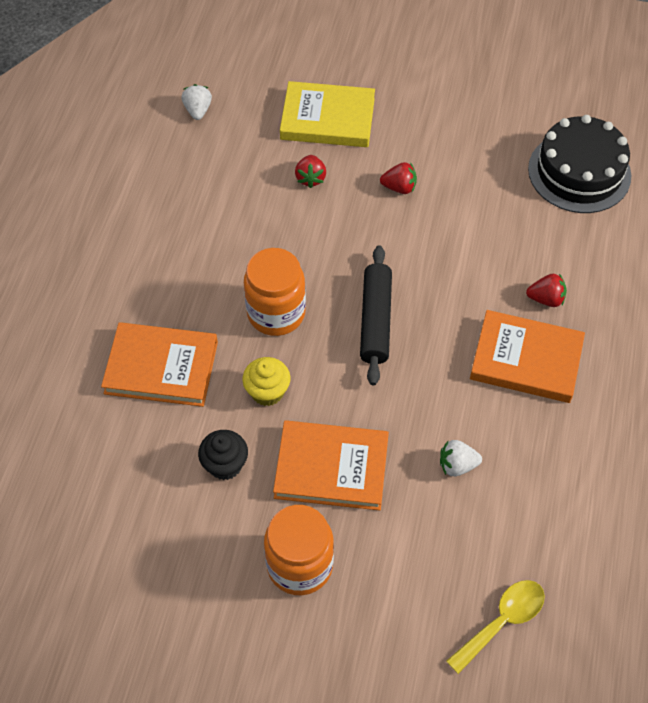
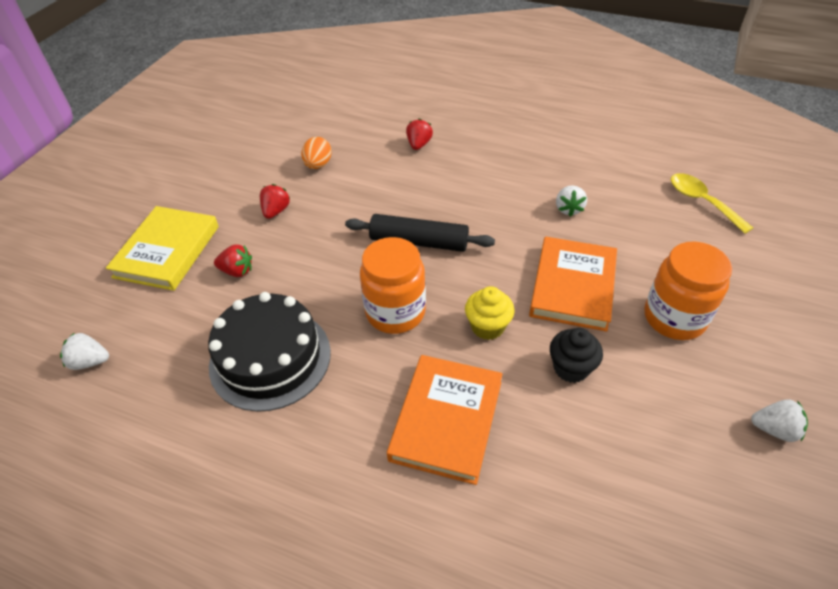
camera: 80 degrees left, 10 degrees down
(170, 640) = (774, 429): none -> white strawberry
(483, 207) = (318, 165): none -> orange egg
(526, 359) = (473, 161): orange book -> none
(579, 172) = (304, 113): black cake -> black cake (270, 358)

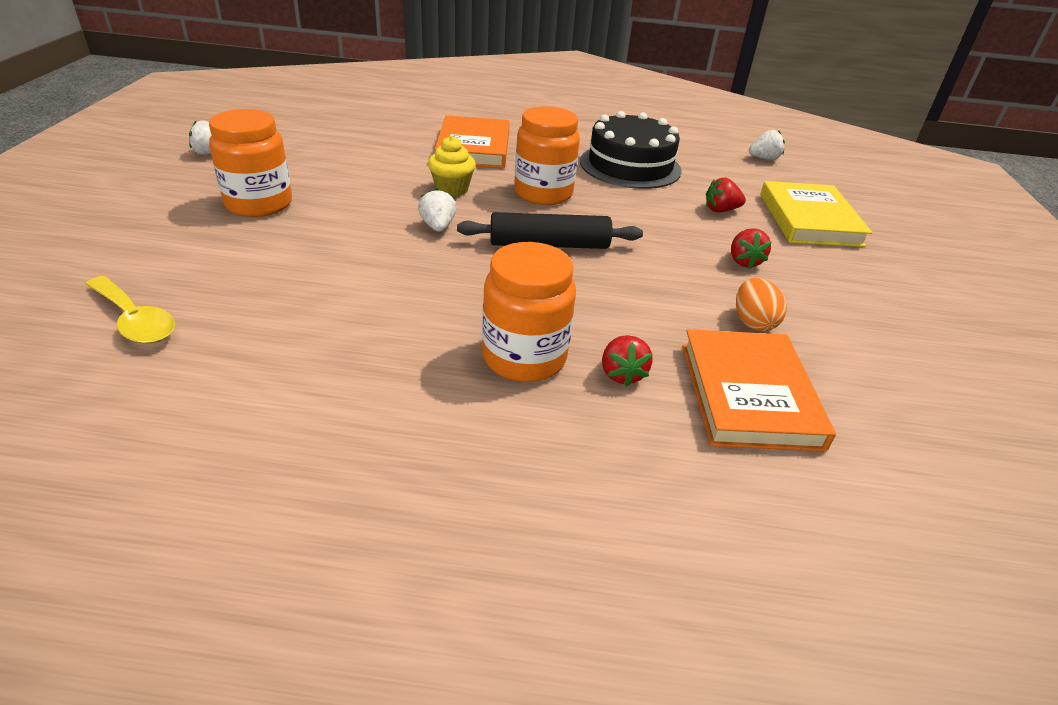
camera: 160 degrees right, 10 degrees down
(469, 158) = (524, 358): none -> orange jar
(568, 209) = (356, 293): white strawberry -> white strawberry (438, 227)
(571, 368) = (373, 172): black cupcake -> none
(573, 286) = (363, 219): orange book -> orange book (748, 394)

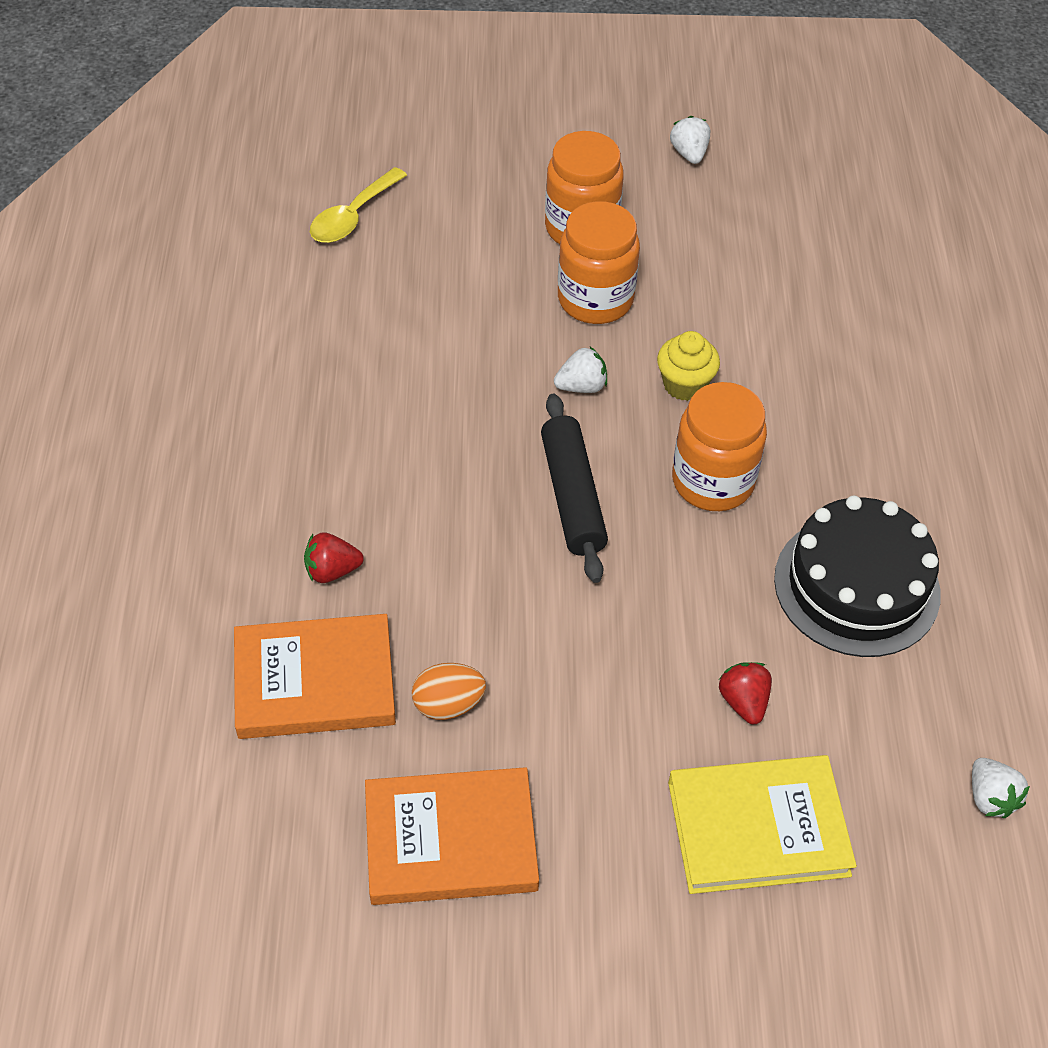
camera: 85 degrees right, 15 degrees up
(473, 147) = (830, 389): orange book -> orange book (450, 840)
(524, 358) = (345, 490): orange jar -> orange jar (595, 299)
(744, 261) = (593, 713): red strawberry -> none

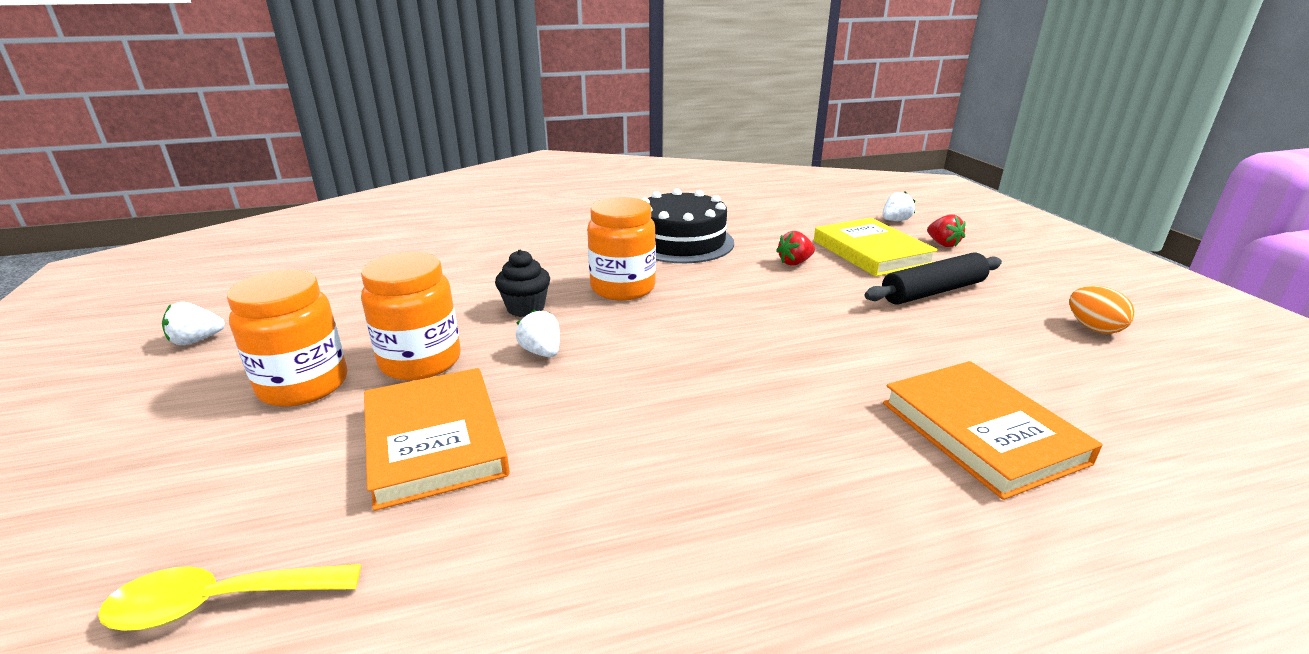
camera: 105 degrees left, 25 degrees down
(332, 570) = (858, 453): red strawberry -> red strawberry (942, 244)
(352, 217) = (218, 603): yellow spoon -> yellow spoon turned 150 degrees clockwise
(448, 704) = (917, 359): orange egg -> orange egg (1093, 328)
(450, 840) = (1015, 338): orange book -> orange book (434, 441)
(572, 496) = (672, 338): black rolling pin -> black rolling pin (933, 292)
(684, 384) = (525, 308): yellow cupcake -> black cupcake
(990, 798) = (787, 209): white strawberry -> white strawberry (895, 221)

